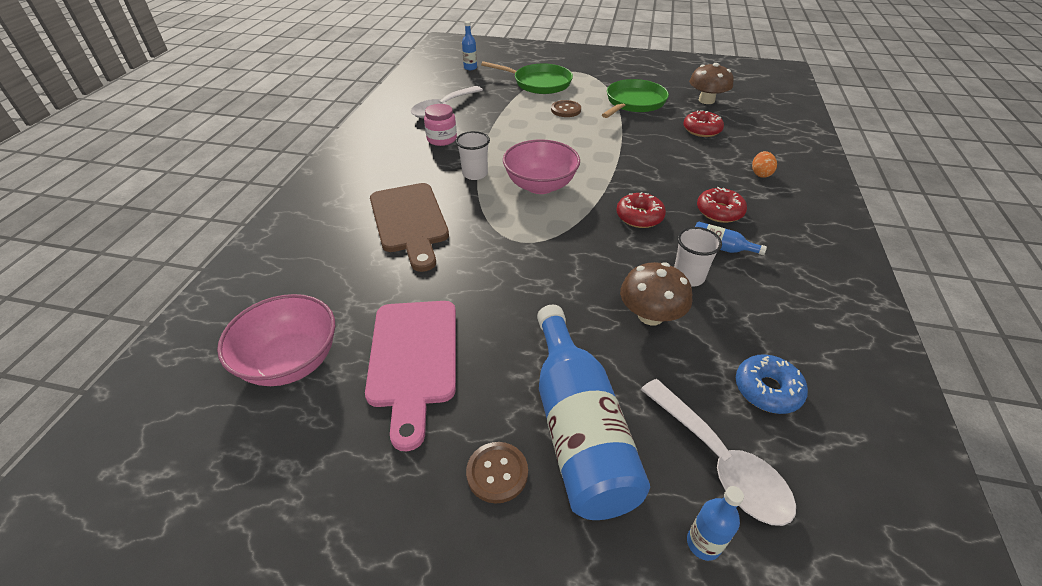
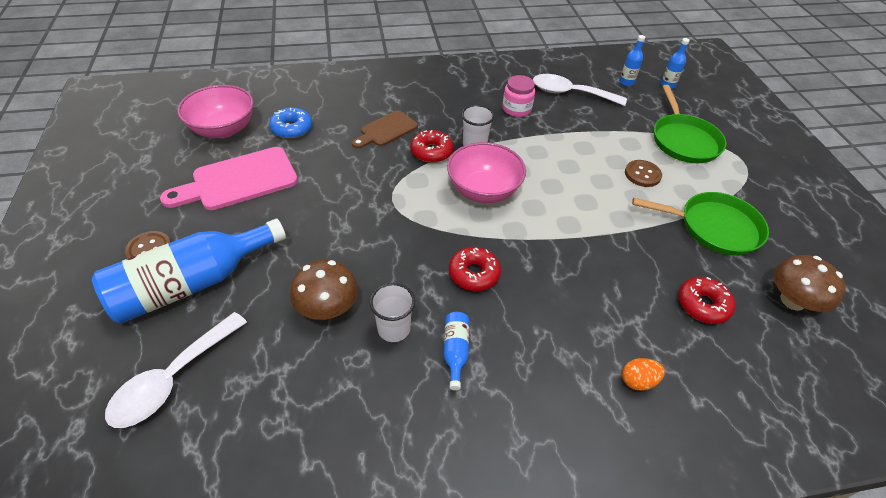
camera: 65 degrees right, 5 degrees up
(410, 221) = (386, 130): brown cutting board -> brown cutting board, size x0.62
(703, 543) = (101, 376): blue bottle -> blue bottle (626, 82)
(719, 211) = (524, 344): red donut -> red donut (431, 152)
(767, 390) = (257, 410): blue donut -> blue donut (292, 128)

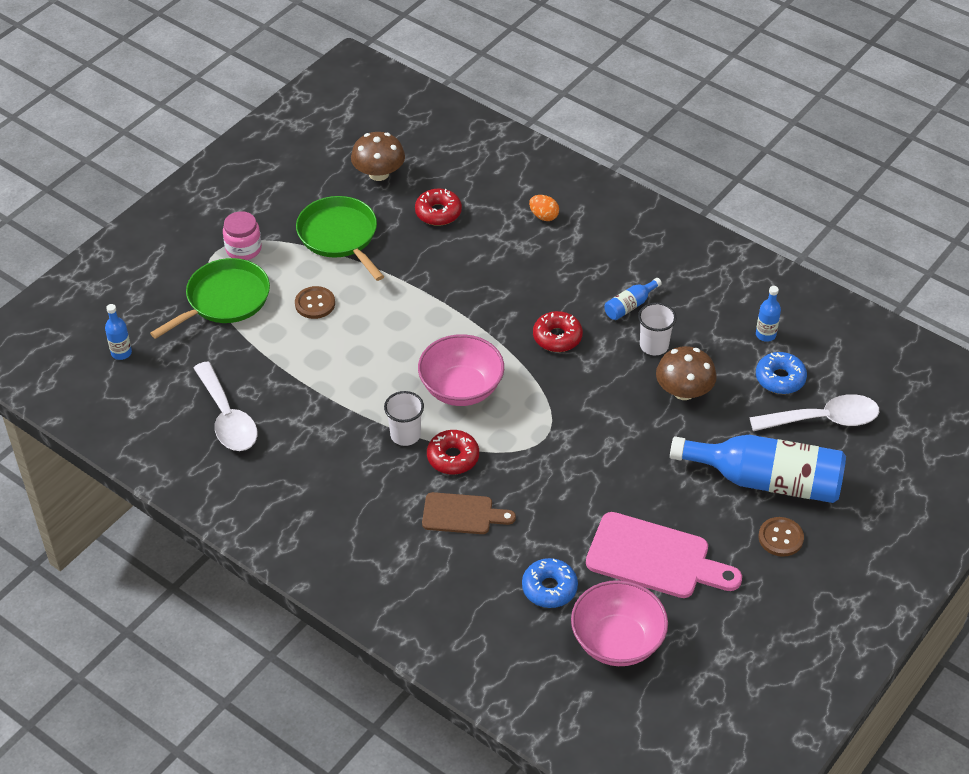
camera: 130 degrees left, 0 degrees up
(248, 390) = (780, 378): none -> blue donut
(516, 109) = (308, 442): pink jar -> pink jar (243, 249)
(626, 82) = (151, 386): blue bottle -> blue bottle (765, 335)

